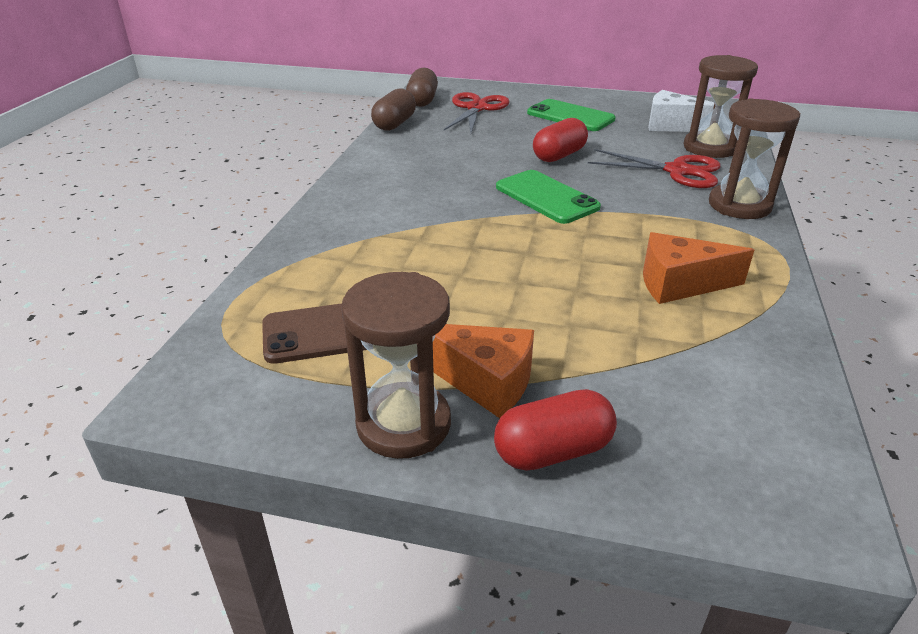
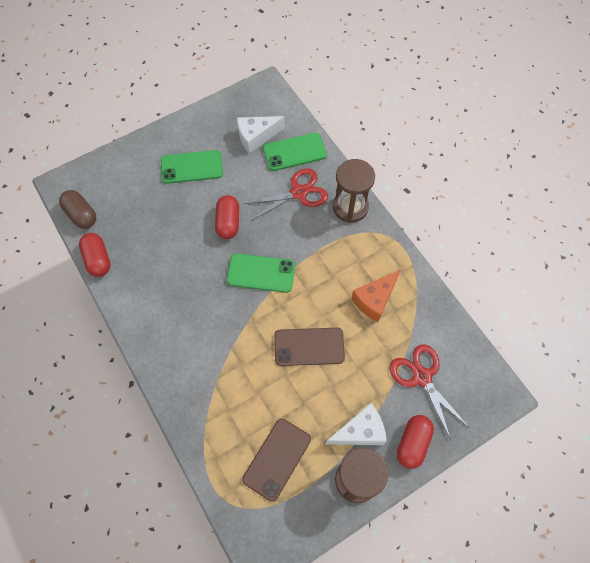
camera: 45 degrees left, 30 degrees up
(394, 124) = (98, 259): brown capsule -> red capsule
(476, 108) = (126, 199): red scissors -> red scissors (421, 377)
(484, 381) = (360, 431): orange cheese -> white cheese
(524, 271) = (309, 346): none -> brown phone
(709, 148) = (294, 152): brown hourglass -> green phone

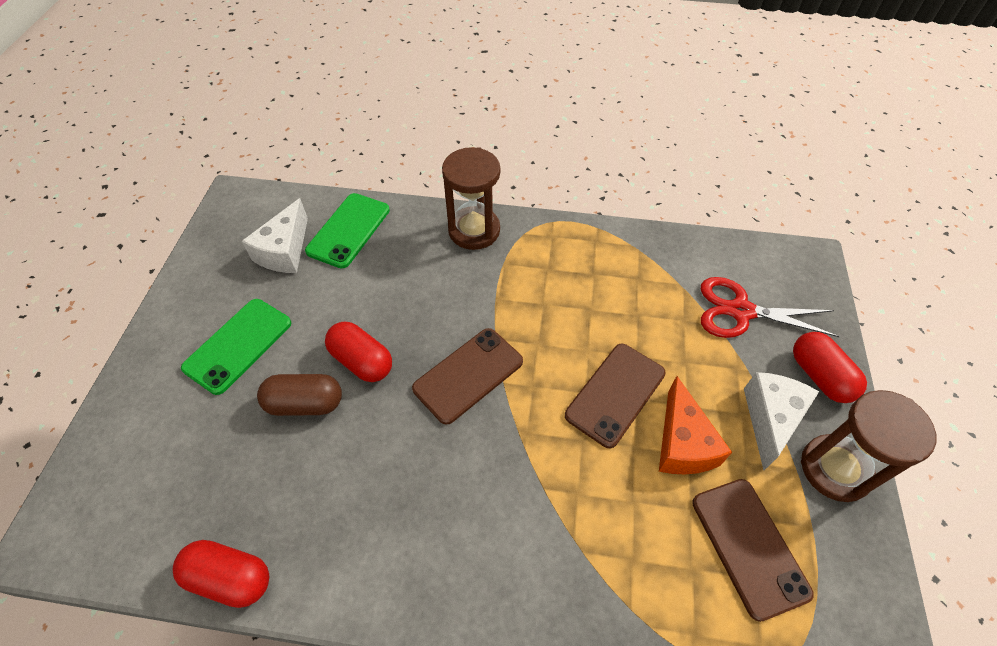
camera: 50 degrees left, 10 degrees down
(81, 215) = (131, 547): brown capsule -> brown capsule (305, 403)
(261, 273) = (468, 375): green phone -> brown phone
(298, 193) = (404, 262): red scissors -> none
(375, 300) = (610, 288): orange cheese -> orange cheese (682, 443)

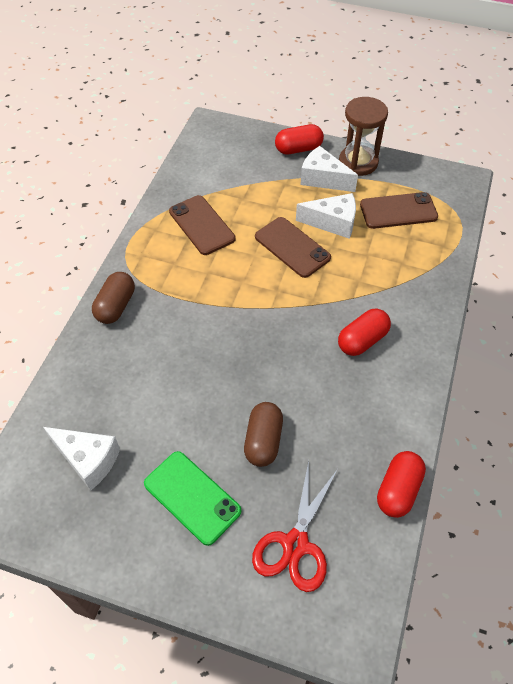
camera: 80 degrees left, 0 degrees up
(348, 230) = (80, 403): green phone -> none
(362, 361) = (231, 398): red capsule -> red capsule (362, 340)
(468, 375) = (260, 328): brown phone -> brown phone (202, 225)
(474, 230) = (116, 306): brown hourglass -> brown capsule
(682, 443) = (332, 223): orange cheese -> white cheese
(740, 311) = (242, 169): red scissors -> red scissors (295, 544)

